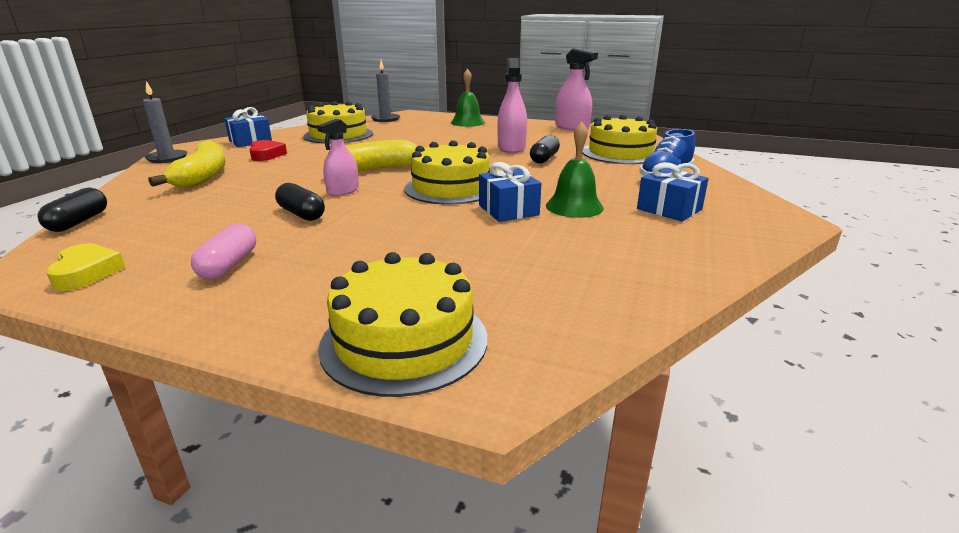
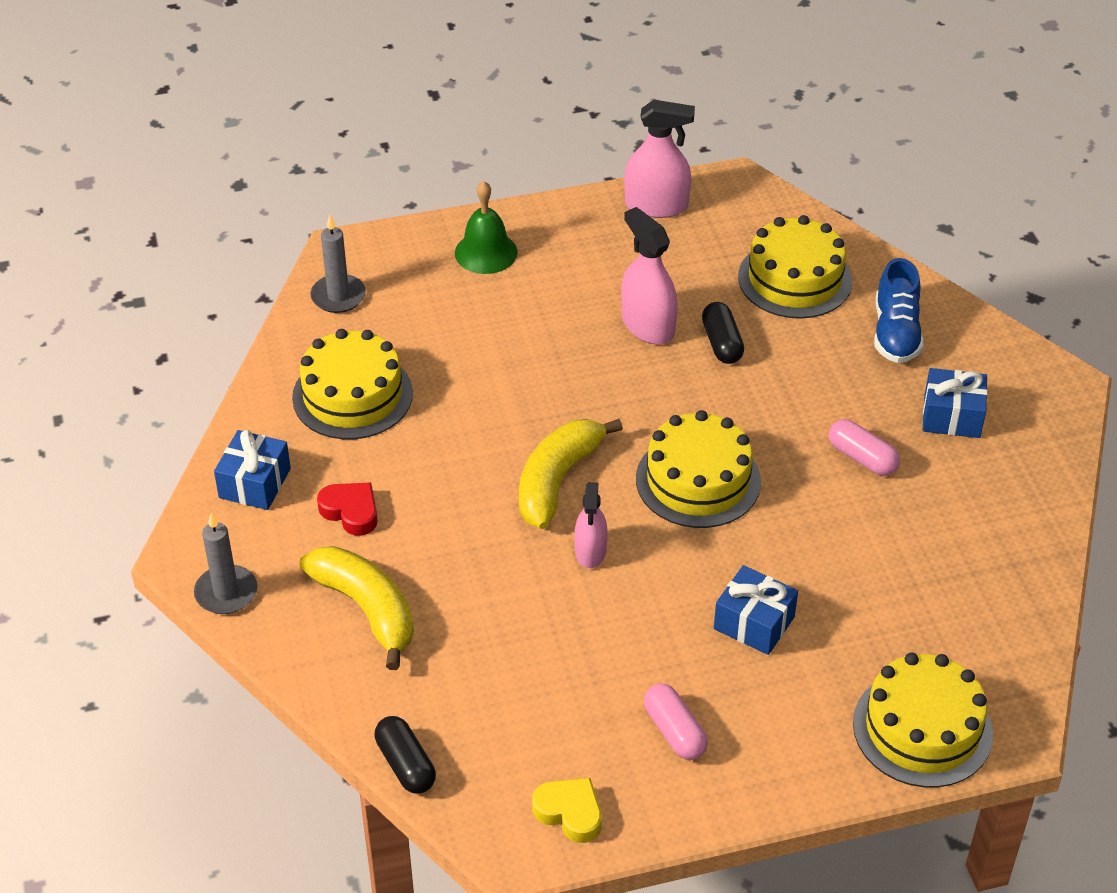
camera: 35 degrees left, 20 degrees up
(301, 214) = (614, 620): black capsule -> none
(508, 210) = (807, 499): blue gift -> blue gift (754, 623)
(574, 206) = (862, 458): green bell -> pink capsule

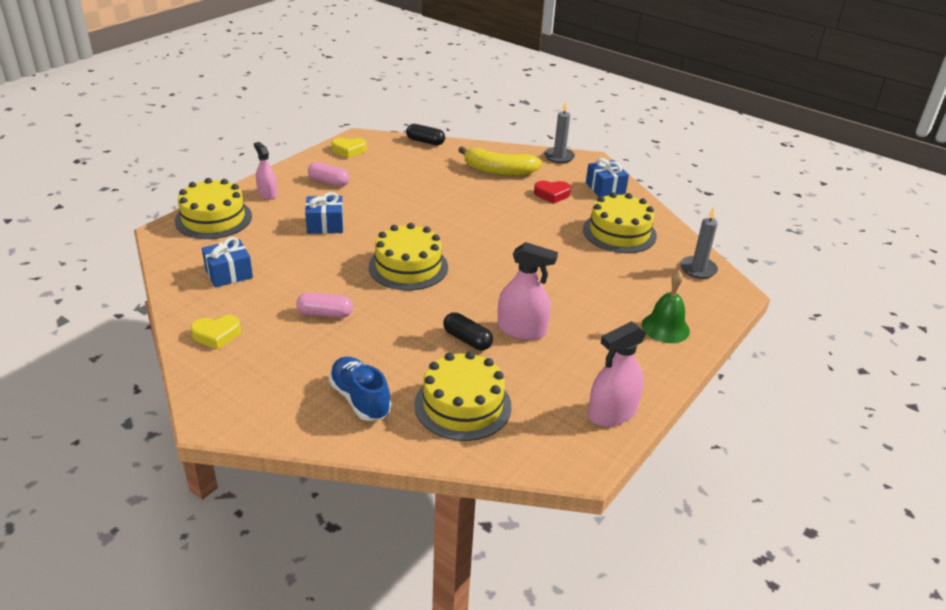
camera: 140 degrees right, 10 degrees down
(557, 481) = (478, 239): yellow banana -> none
(590, 551) = (430, 221): pink spray bottle -> pink spray bottle (267, 193)
(952, 416) = (283, 361): blue gift -> blue gift (229, 273)
(1014, 490) = (216, 335): none -> yellow heart

